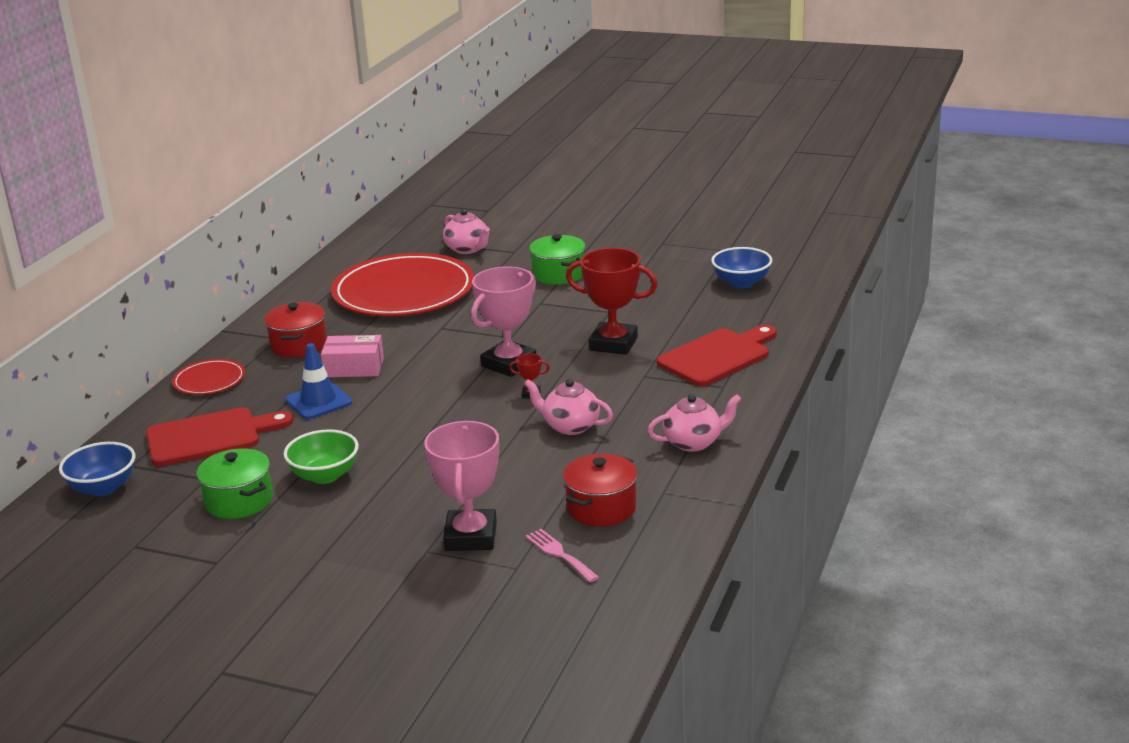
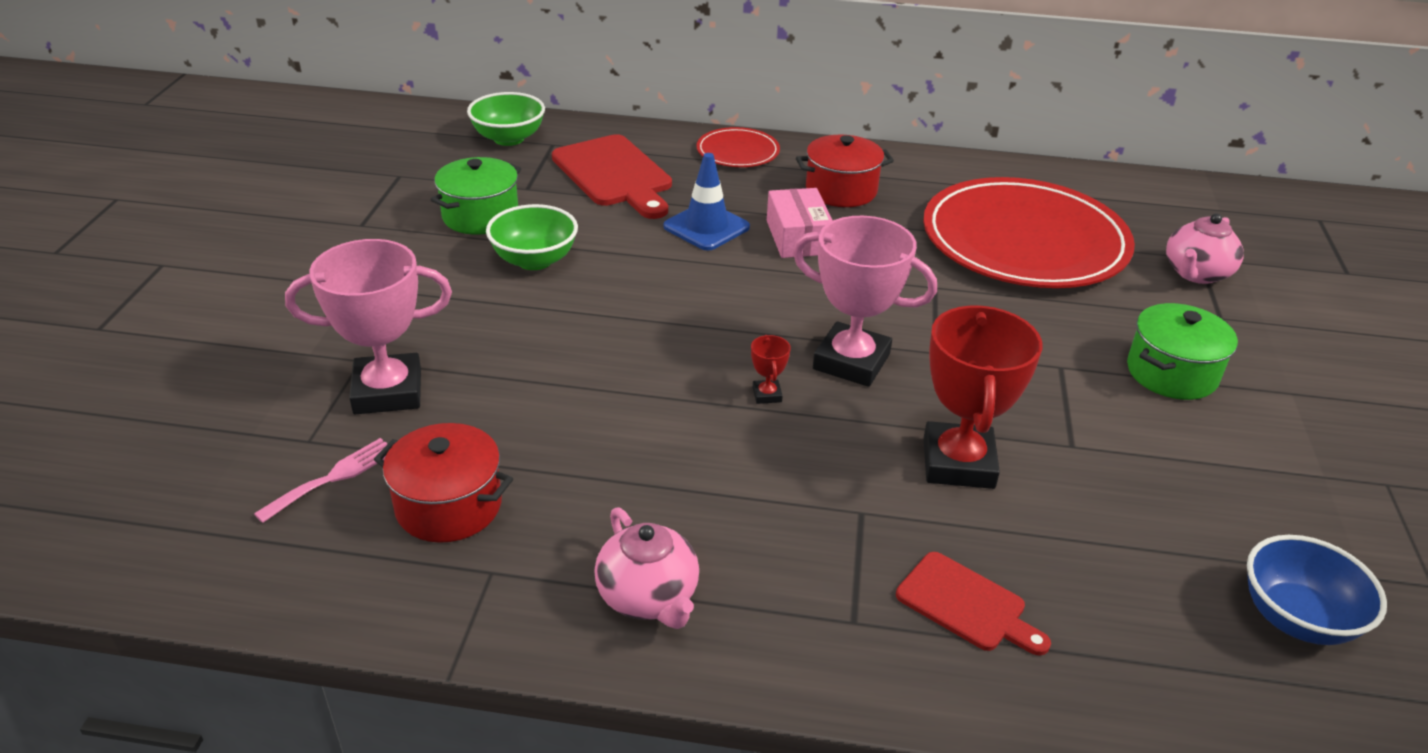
camera: 75 degrees right, 10 degrees up
(103, 488) = (509, 138): blue bowl -> green bowl
(570, 426) = (680, 446): pink teapot -> none
(718, 356) = (966, 605): red cutting board -> red cutting board, size x0.59

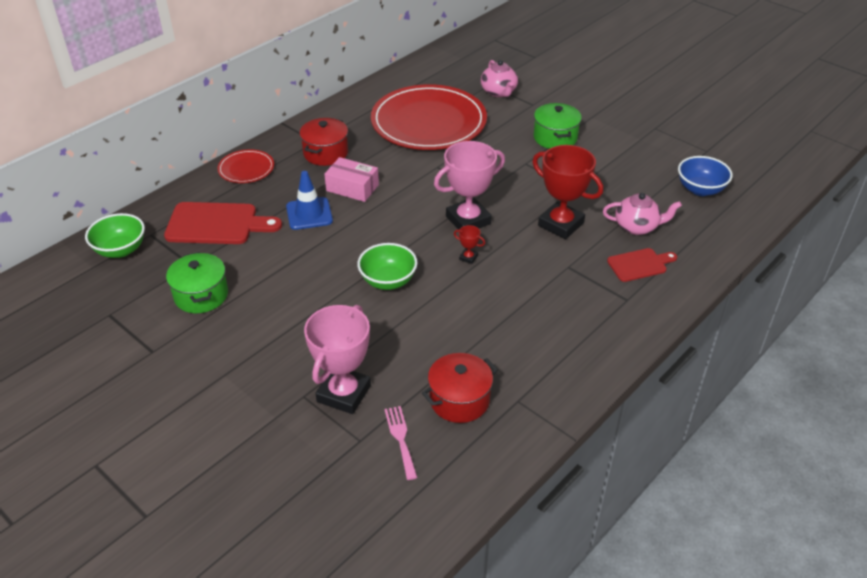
camera: 55 degrees left, 5 degrees up
(534, 260) = (273, 291): green bowl -> green bowl (388, 281)
(648, 597) = (571, 354): pink teapot -> pink teapot (637, 227)

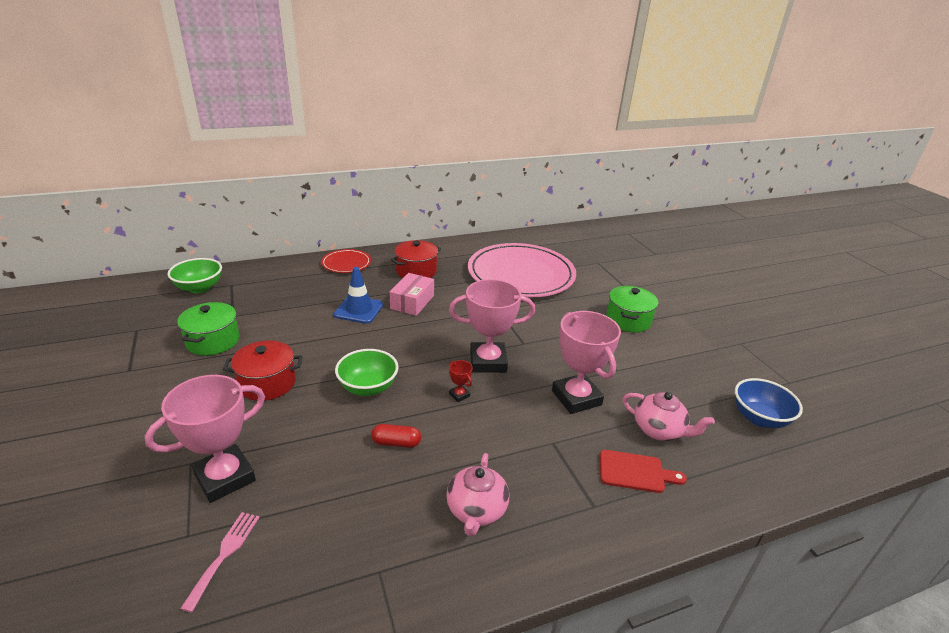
camera: 25 degrees right, 10 degrees down
(217, 224) = (283, 294): red cutting board -> none
(352, 188) = (412, 302): pink box -> pink box turned 60 degrees clockwise
(428, 122) = (521, 274): red plate -> pink plate
(452, 314) = (396, 443): none -> red capsule
(459, 400) = (321, 539): red pot -> red pot (267, 383)
(499, 92) = (602, 270): pink teapot -> pink teapot (476, 511)
(560, 224) = (576, 398): red trophy -> pink trophy

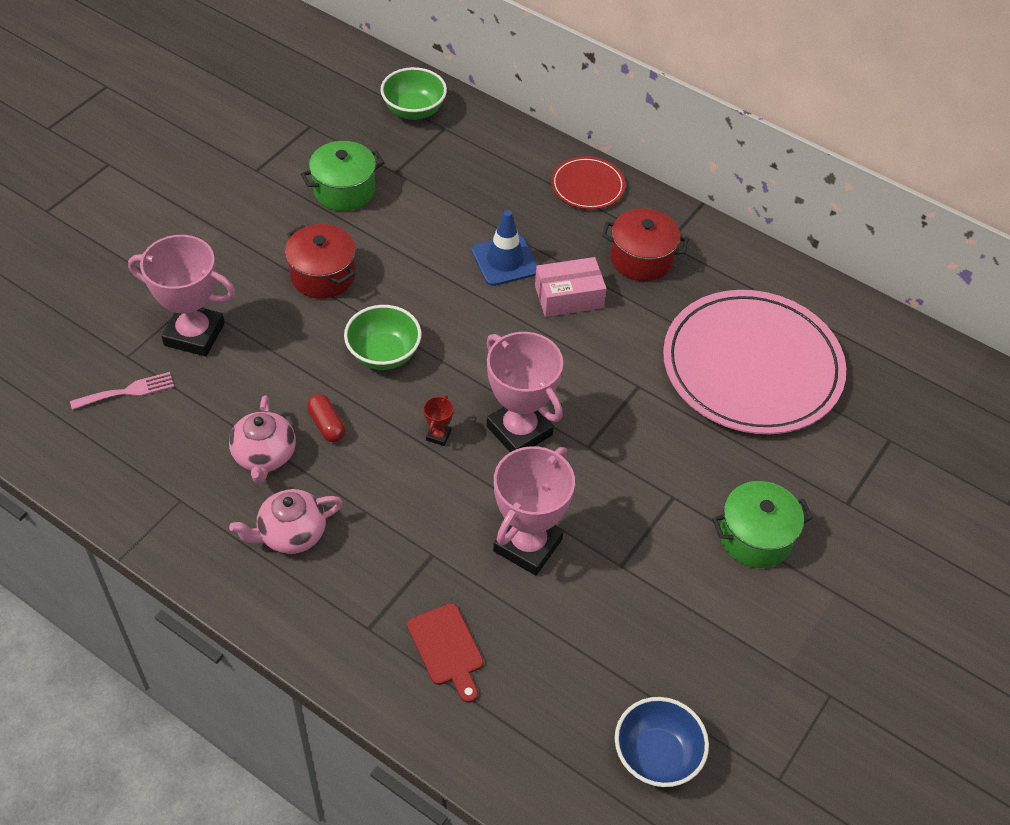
camera: 55 degrees right, 20 degrees up
(659, 430) = (537, 650): pink teapot -> pink teapot (264, 456)

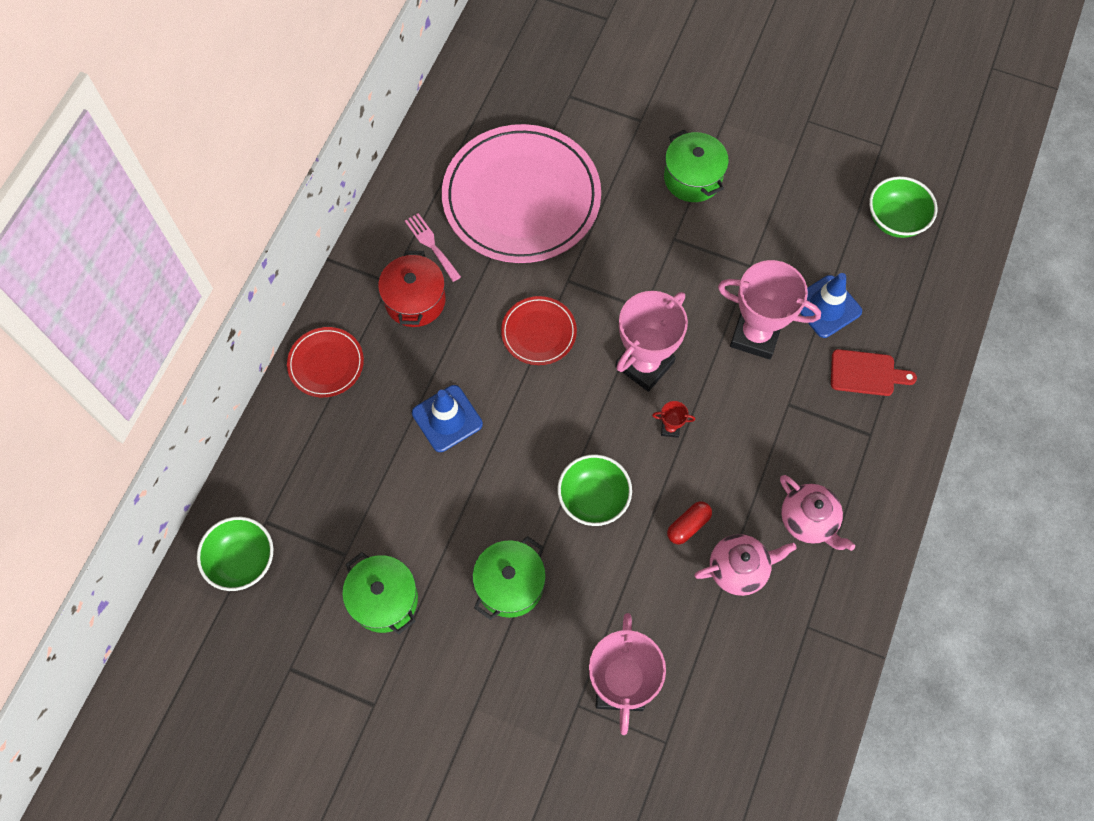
camera: 100 degrees left, 15 degrees up
(127, 391) = (707, 724): pink fork -> pink fork (431, 245)
(323, 275) = (510, 584): red pot -> green pot
(447, 649) = (866, 373): red cutting board -> red cutting board turned 45 degrees clockwise
(547, 632) = (826, 306): none -> blue traffic cone
(569, 297) = (479, 354): pink box -> none
(581, 348) = (538, 332): none -> red plate
(656, 756) = (895, 220): blue bowl -> green bowl

